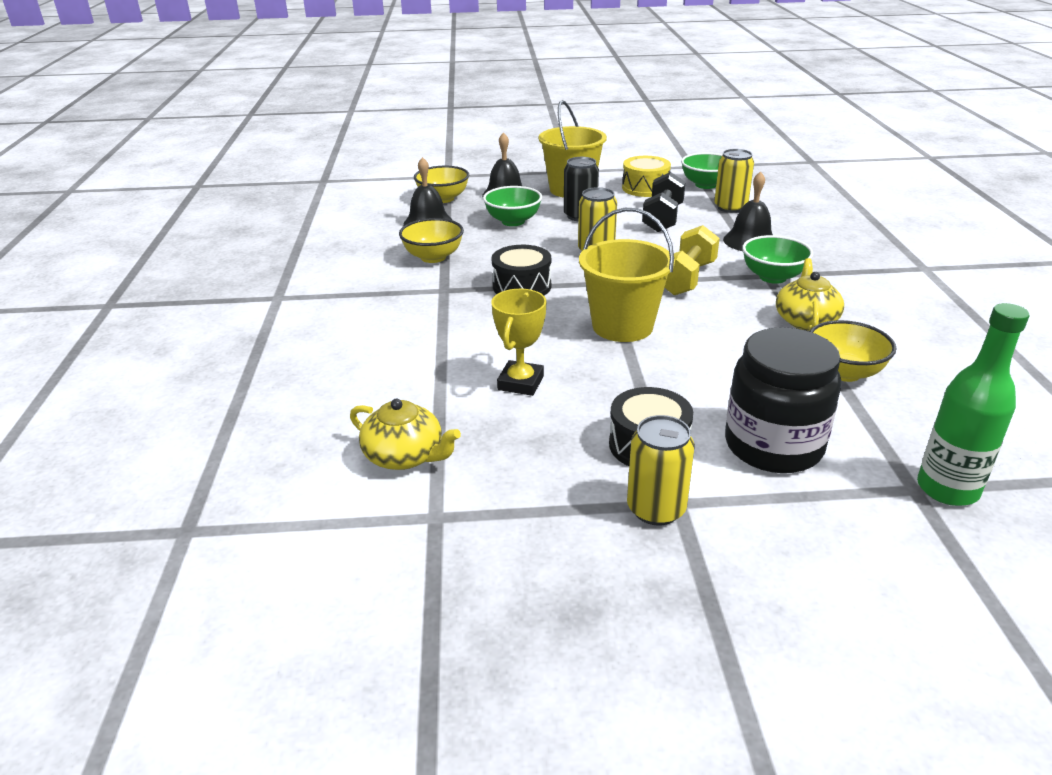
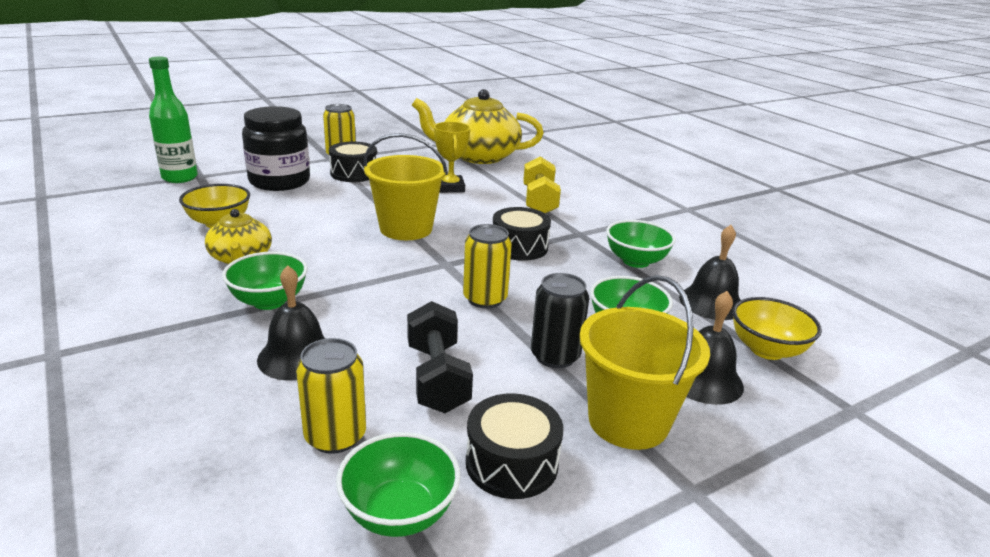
camera: 150 degrees right, 5 degrees down
(405, 456) = (478, 156): yellow teapot -> yellow teapot, size x1.84
(433, 257) = (635, 261): yellow bowl -> green bowl
(645, 188) = (511, 463): yellow drum -> black drum
(686, 278) = (367, 282): yellow dumbbell -> yellow dumbbell (539, 201)

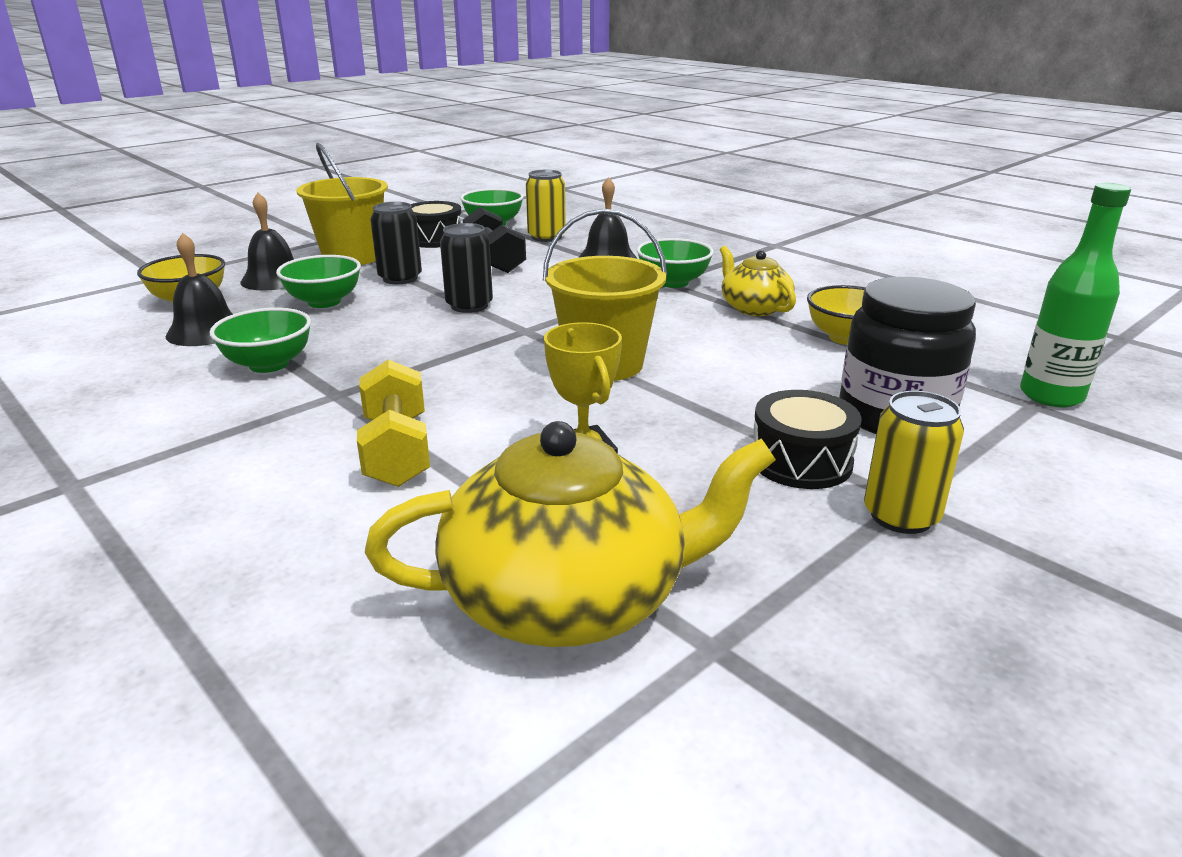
camera: 170 degrees right, 0 degrees up
(485, 299) = (469, 306): yellow can -> black can
(519, 247) = (434, 361): black drum -> none

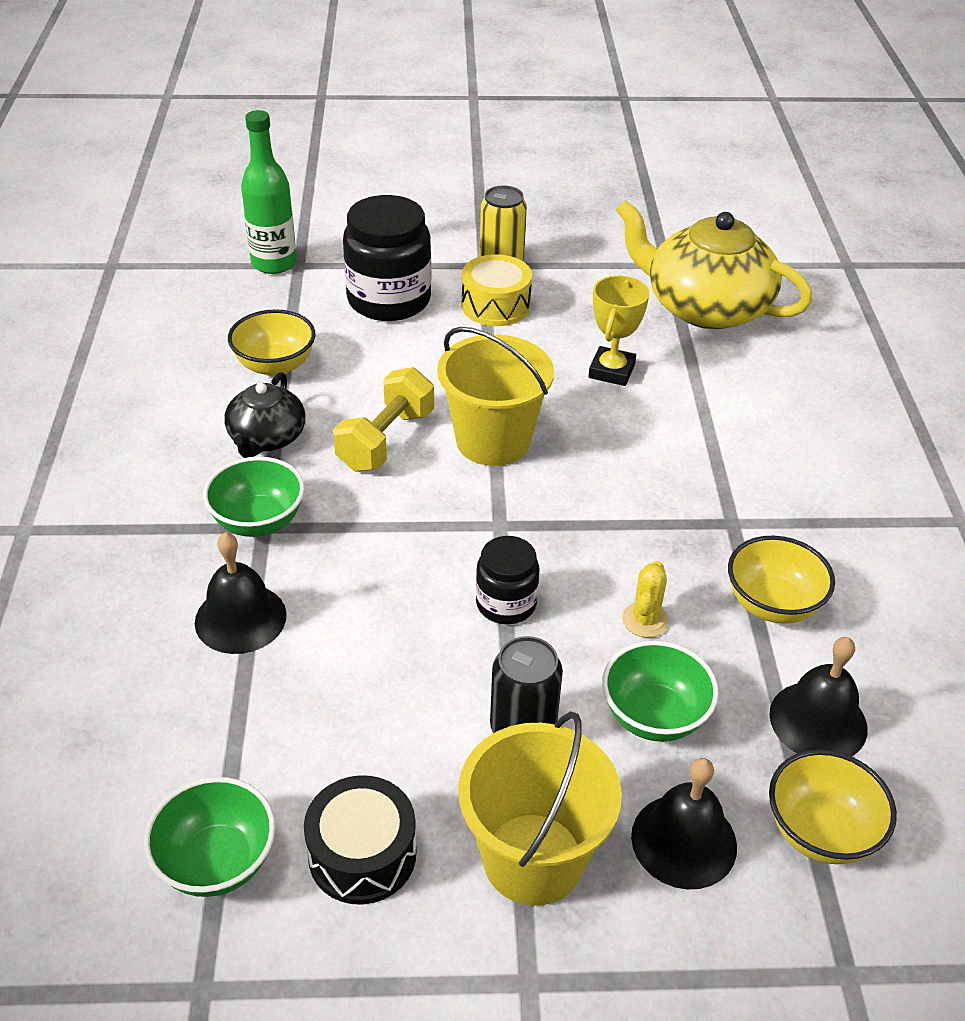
camera: 140 degrees left, 15 degrees up
(269, 364) = (772, 604): green bowl -> yellow bowl
(365, 328) = (645, 620): none -> yellow cactus
(397, 451) = (724, 436): yellow dumbbell -> yellow dumbbell (386, 440)
(469, 306) = (506, 603): black can -> black jar
(494, 260) = (365, 707): black dumbbell -> none
(546, 237) = (215, 743): yellow can -> none
(754, 308) = (266, 438): yellow teapot -> black teapot
(801, 461) = (495, 305): black drum -> yellow drum

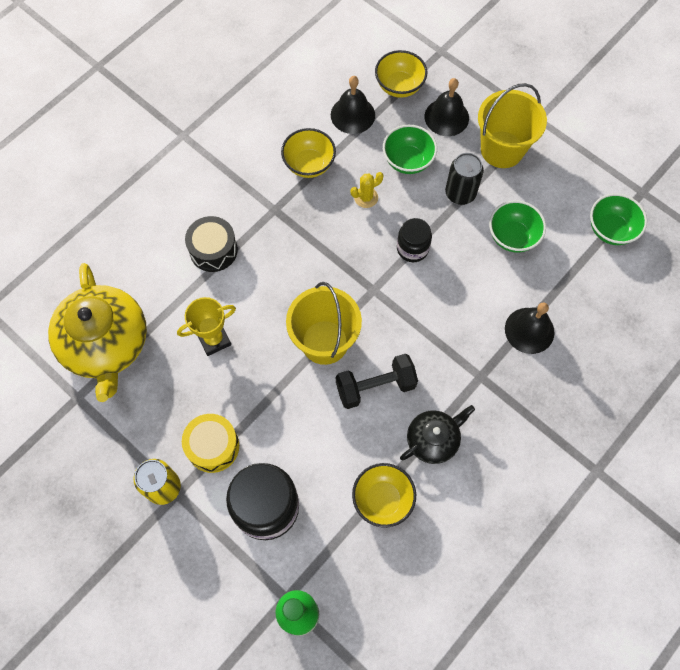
camera: 135 degrees left, 25 degrees up
(258, 521) = (481, 382): green bowl -> green bowl (512, 237)
(362, 854) = (558, 194): black drum -> black drum (213, 250)
(386, 440) = (375, 387): yellow dumbbell -> black dumbbell

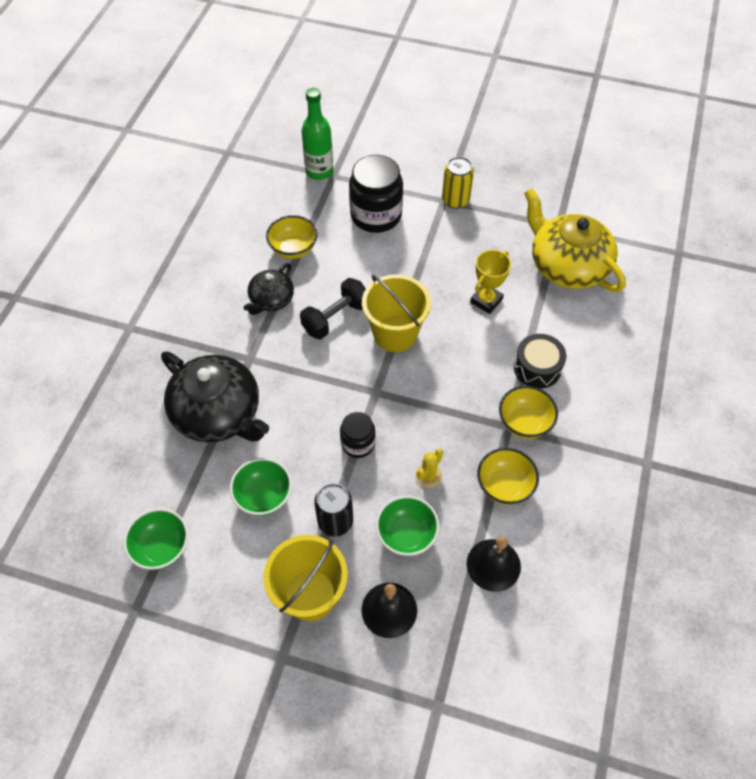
camera: 155 degrees right, 10 degrees down
(213, 446) = (437, 234): yellow drum -> none
(399, 86) = (462, 627): yellow bowl -> yellow bowl (524, 423)
(529, 330) = (218, 413): black bell -> black teapot

